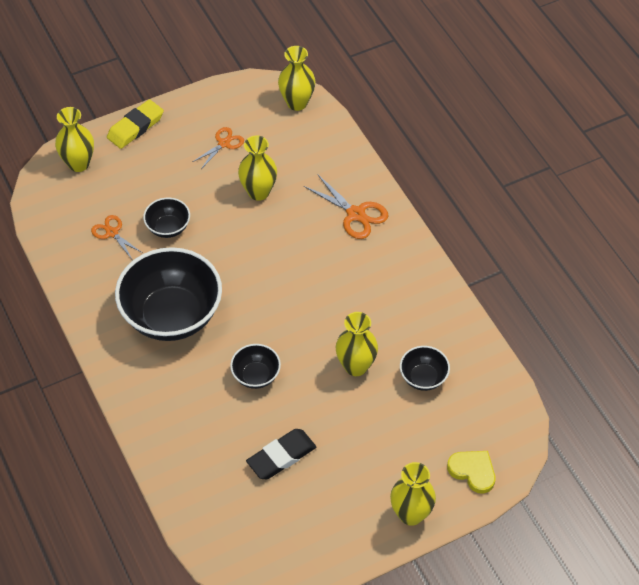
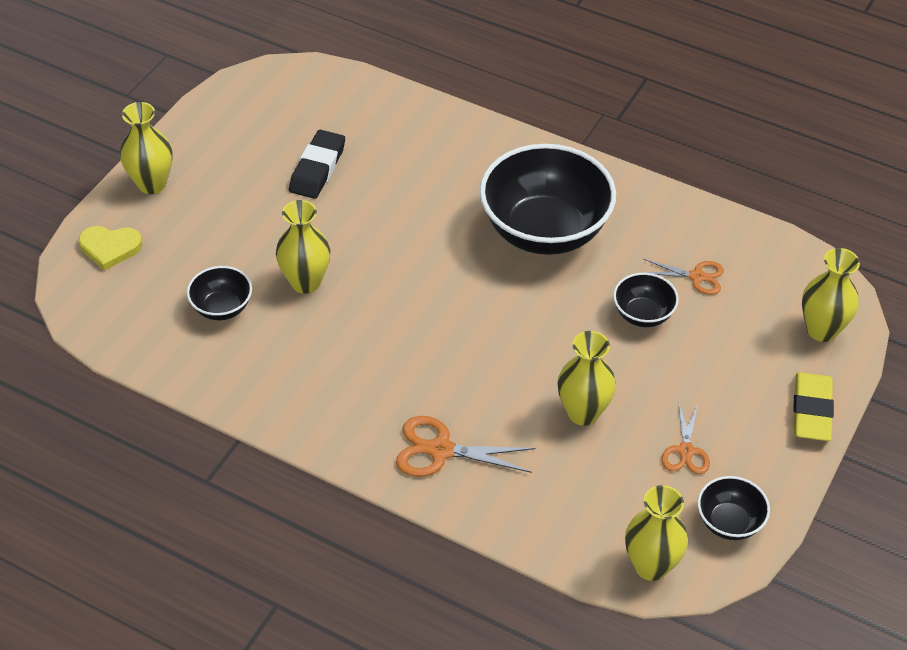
camera: 145 degrees right, 5 degrees down
(256, 376) = (404, 221): black bowl -> black bowl (729, 522)

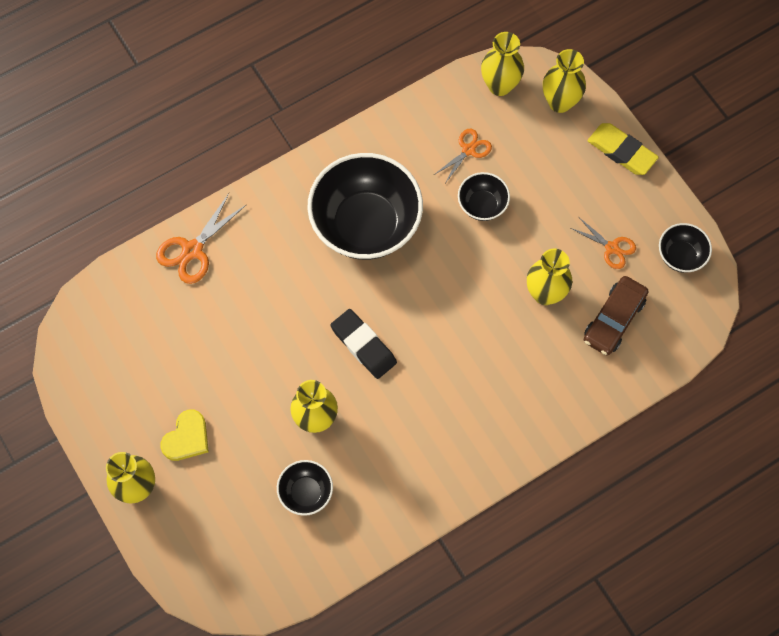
camera: 60 degrees left, 20 degrees up
(110, 248) = (190, 551): yellow heart -> yellow heart (187, 438)
(317, 168) = (200, 352): black eraser -> black eraser (363, 345)
(441, 450) = (526, 404): orange scissors -> orange scissors (192, 250)
(599, 490) = (614, 319): none -> brown car
(651, 566) = (688, 322): yellow vase -> yellow vase (499, 85)

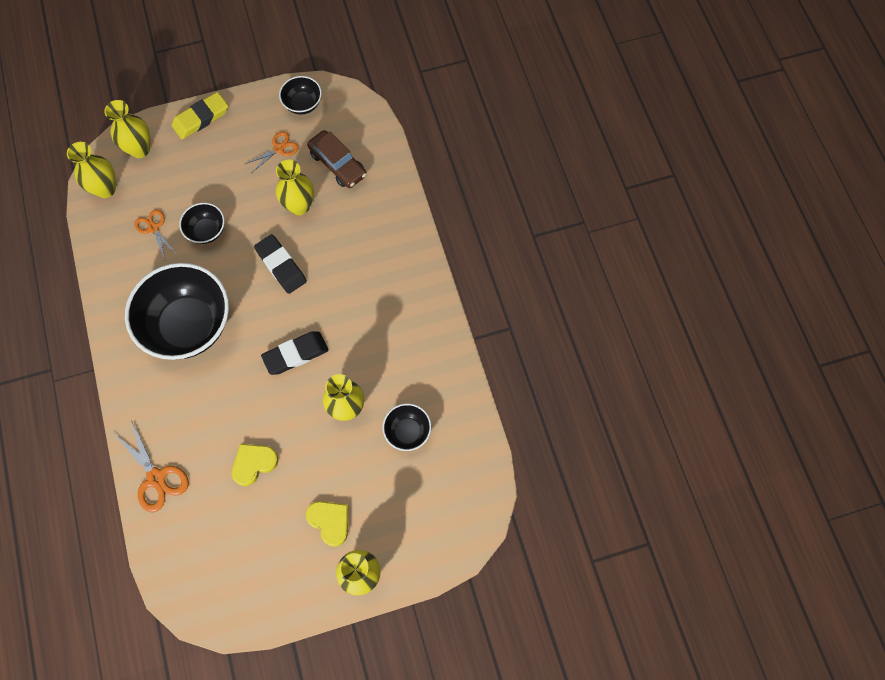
camera: 75 degrees left, 0 degrees up
(230, 341) = (253, 463): none -> yellow heart
(464, 297) = (281, 266): none -> black eraser

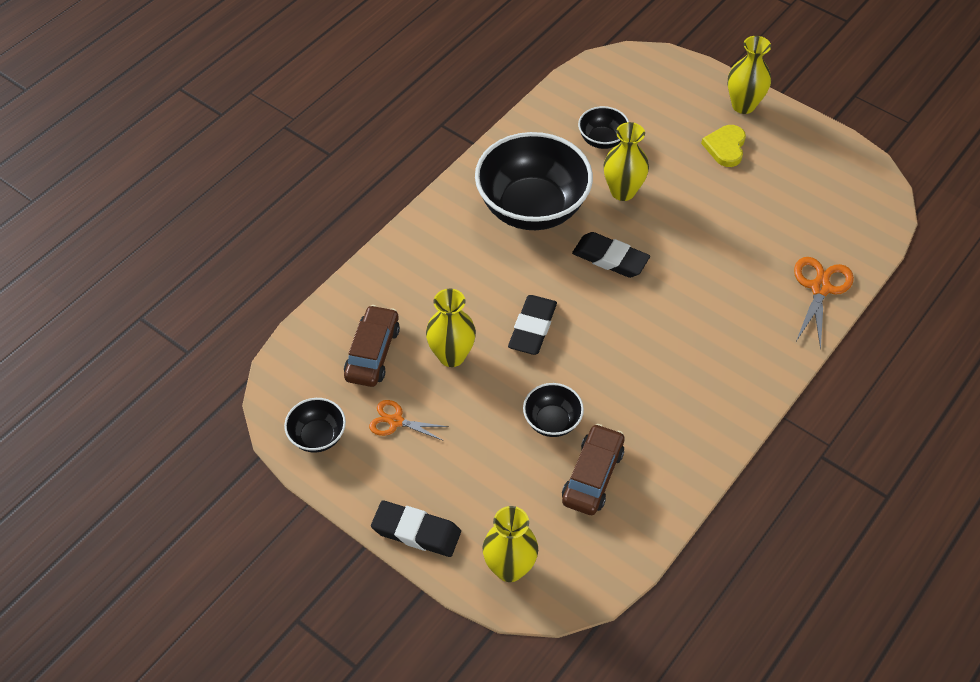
camera: 125 degrees left, 15 degrees down
(105, 189) = (589, 565): yellow vase -> none
(153, 228) = (592, 476): orange scissors -> brown car
(188, 325) = (664, 364): black bowl -> black bowl (532, 208)
(201, 118) = (416, 531): yellow eraser -> black eraser
(253, 463) = (735, 226): yellow heart -> none

